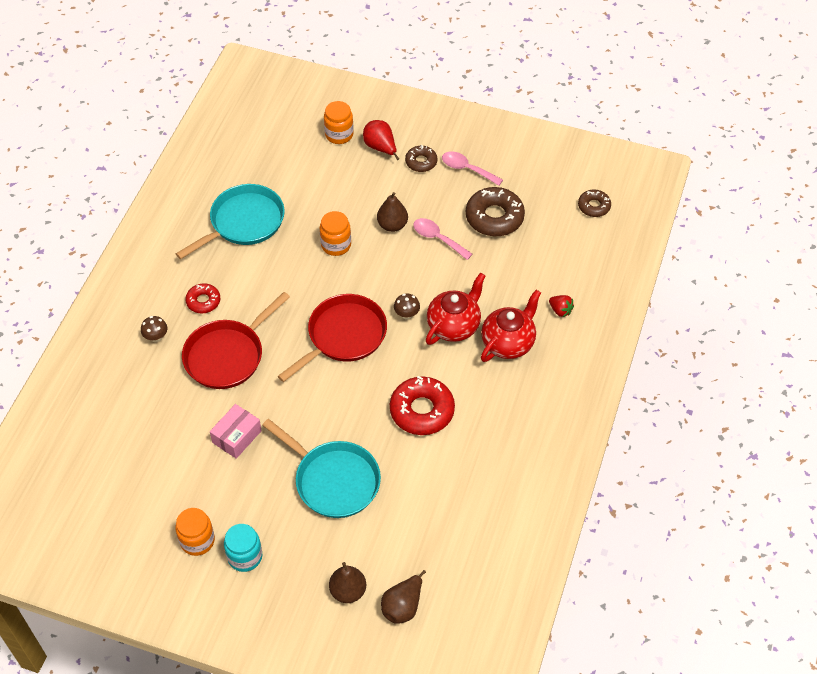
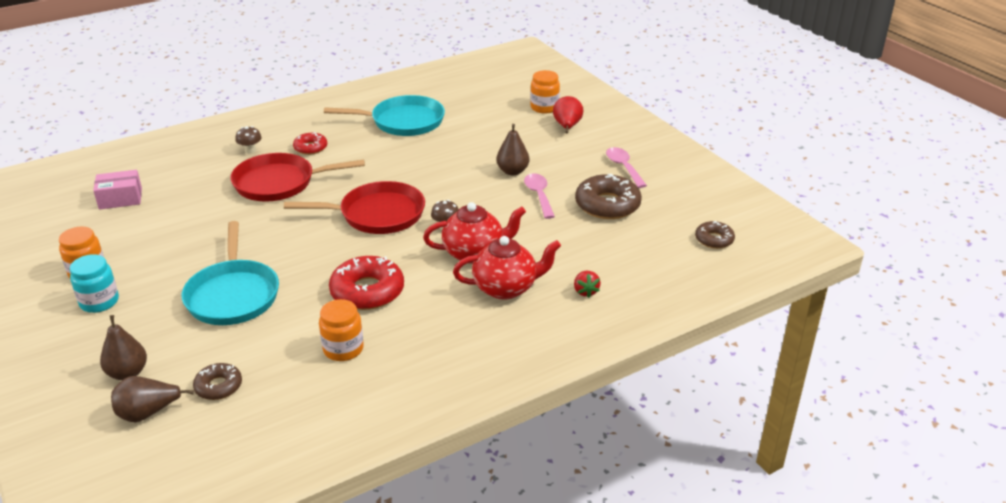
camera: 40 degrees right, 20 degrees down
(236, 436) = (211, 230): pink box -> pink box (120, 198)
(336, 245) = (451, 162): orange jar -> orange jar (343, 349)
(421, 162) = (589, 147): brown donut -> brown donut (218, 386)

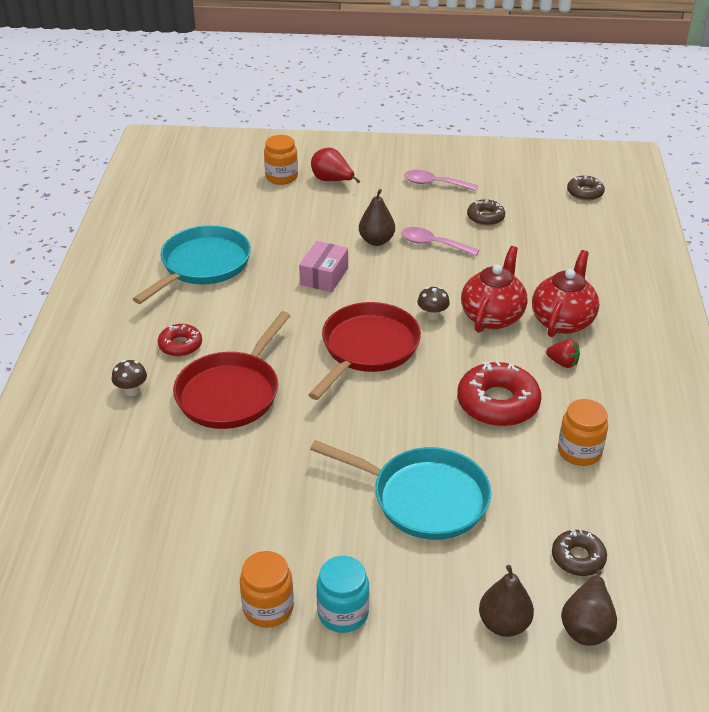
camera: 55 degrees left, 5 degrees up
(120, 198) = (121, 533): pink box -> pink box (324, 276)
(585, 291) = (603, 283): red strawberry -> red strawberry (563, 363)
(607, 205) = (485, 217): brown donut -> brown donut, size x0.56

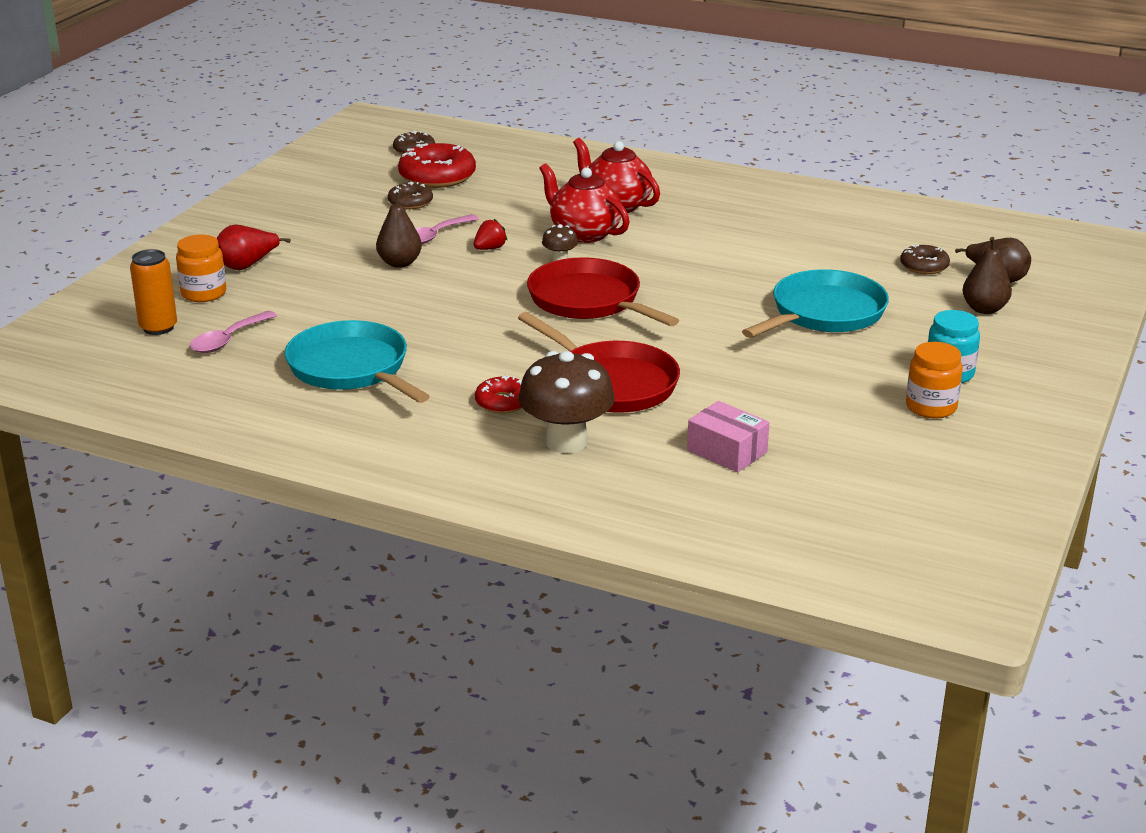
camera: 70 degrees left, 10 degrees down
(131, 390) = (566, 442): brown mushroom -> brown mushroom, size x2.16
(225, 176) = (158, 327): none -> orange can
(324, 276) = (441, 302): pink box -> pink box (727, 451)
(434, 184) = (317, 213): pink spoon -> pink spoon (228, 340)
(498, 403) = (715, 257): red donut -> red donut (437, 176)
(563, 363) = (677, 218): red strawberry -> red strawberry (490, 248)
(579, 451) = (800, 238): orange jar -> none

